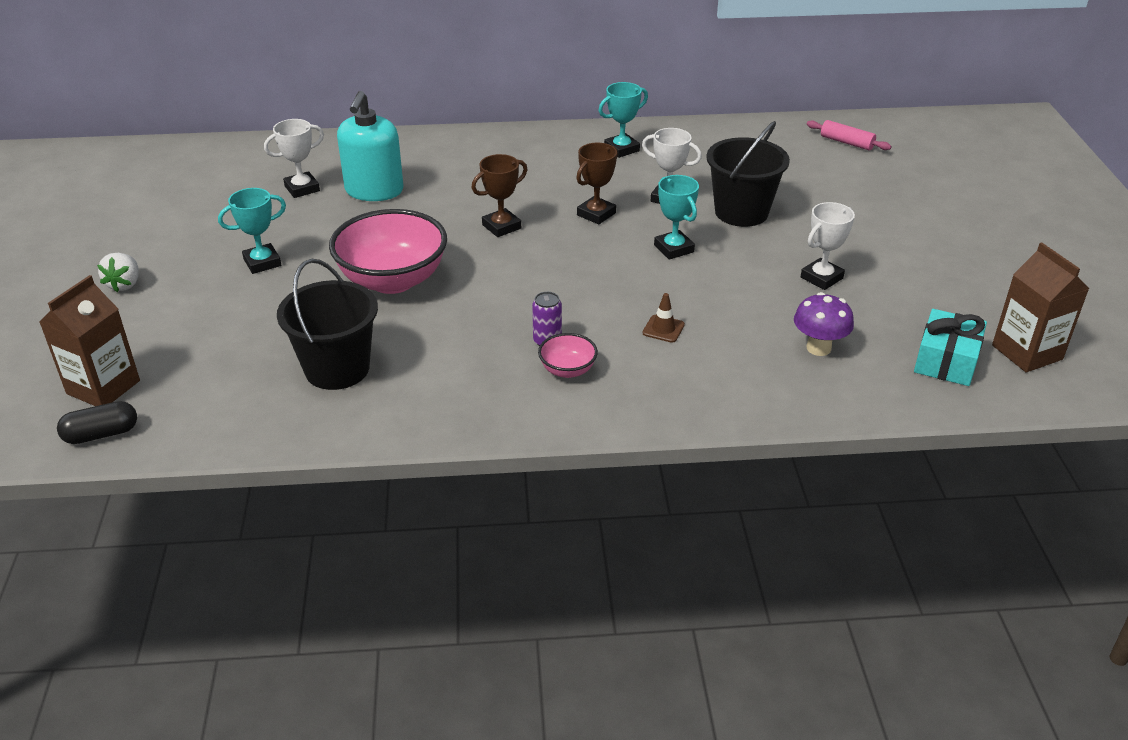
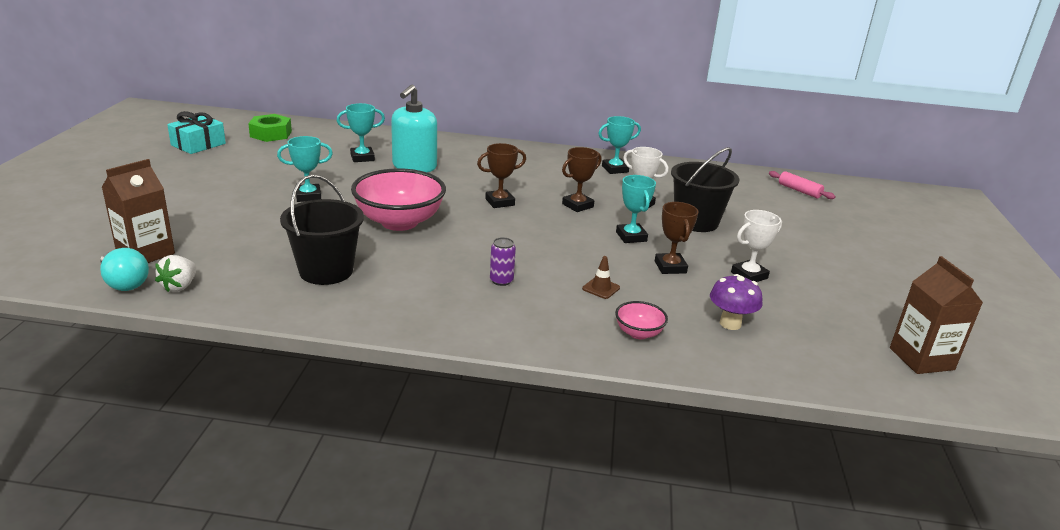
camera: 10 degrees right, 10 degrees down
(101, 434) = (124, 282): black capsule -> turquoise light bulb
(124, 284) = (202, 194): white strawberry -> white strawberry (179, 286)
(164, 171) = (271, 134): none -> green nut
(302, 188) = (362, 157): white trophy -> turquoise trophy
(567, 370) = (509, 303): pink bowl -> pink bowl (638, 333)
(731, 284) = (670, 267): none -> brown trophy
(946, 360) = (843, 352): turquoise gift -> turquoise gift (198, 144)

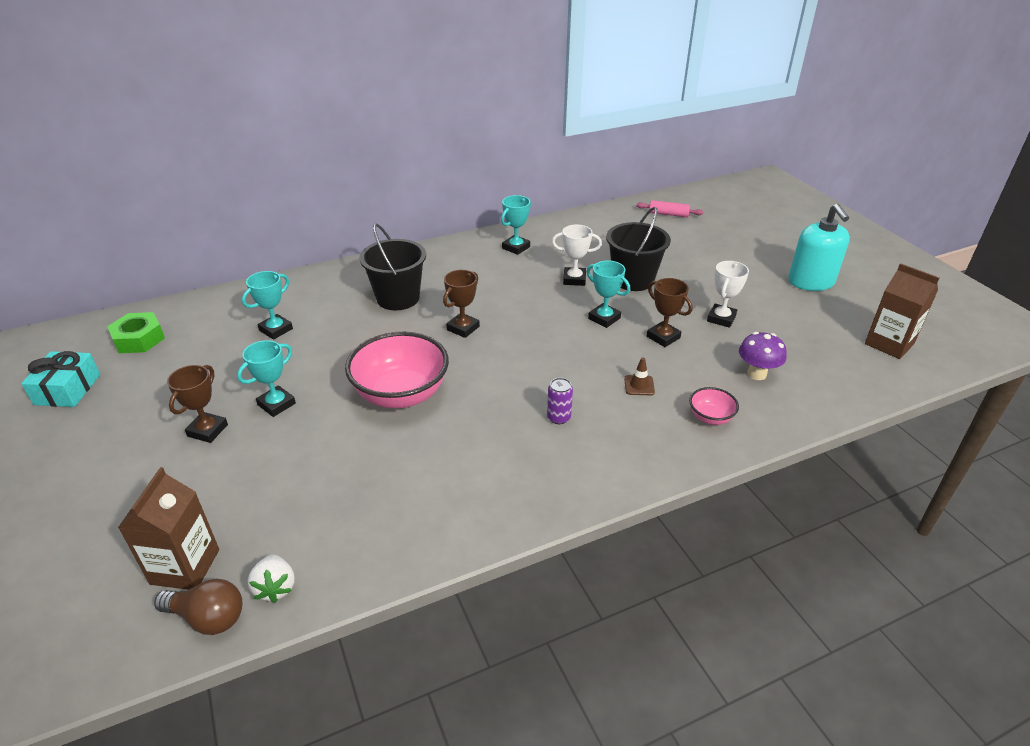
camera: 30 degrees left, 10 degrees up
(124, 282) = (208, 618): turquoise light bulb -> brown light bulb
(326, 271) = (399, 488): black bucket -> black bucket (398, 298)
(414, 166) = (340, 319): turquoise soap dispenser -> turquoise soap dispenser (811, 282)
(577, 205) = (529, 302): brown trophy -> brown trophy (207, 430)

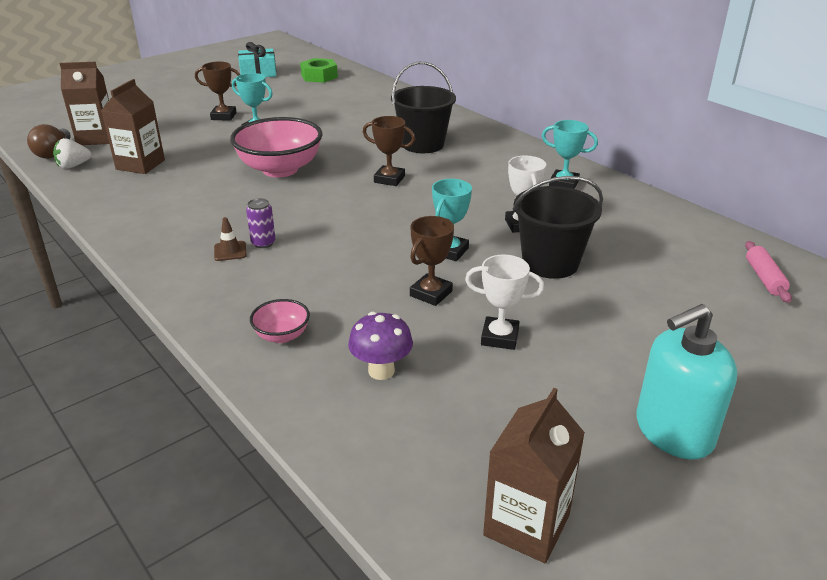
camera: 75 degrees right, 5 degrees down
(276, 329) = (350, 111): turquoise trophy -> none
(316, 513) = (140, 165): none -> brown carton
(639, 385) = (328, 284): brown traffic cone -> brown traffic cone (230, 251)

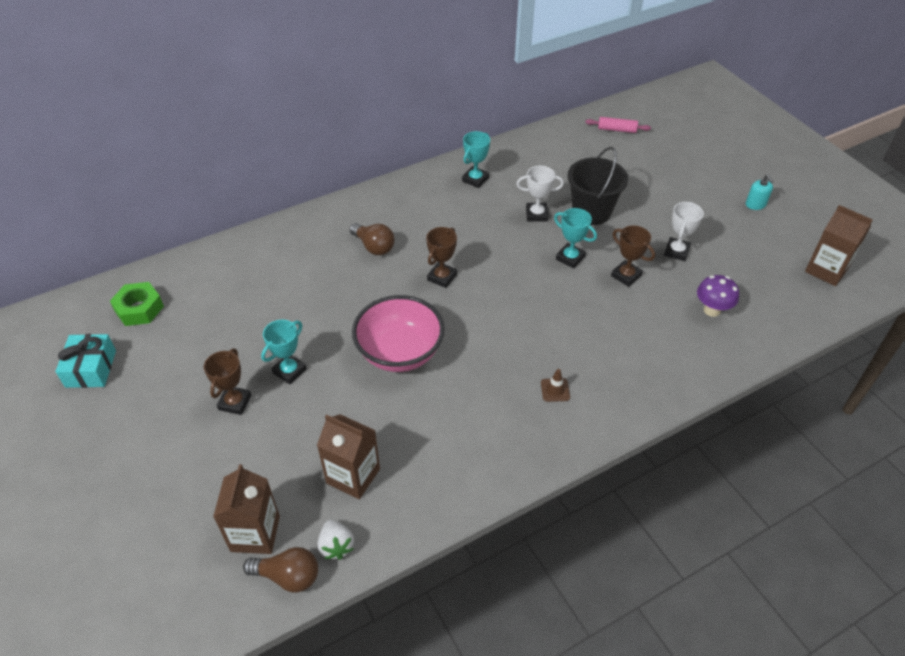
camera: 80 degrees left, 15 degrees up
(263, 243) = (544, 367): purple can -> none
(282, 335) = (675, 358): pink bowl -> none
(423, 144) = (374, 246): black bucket -> brown light bulb
(673, 431) = (755, 204): turquoise soap dispenser -> turquoise soap dispenser, size x0.49

